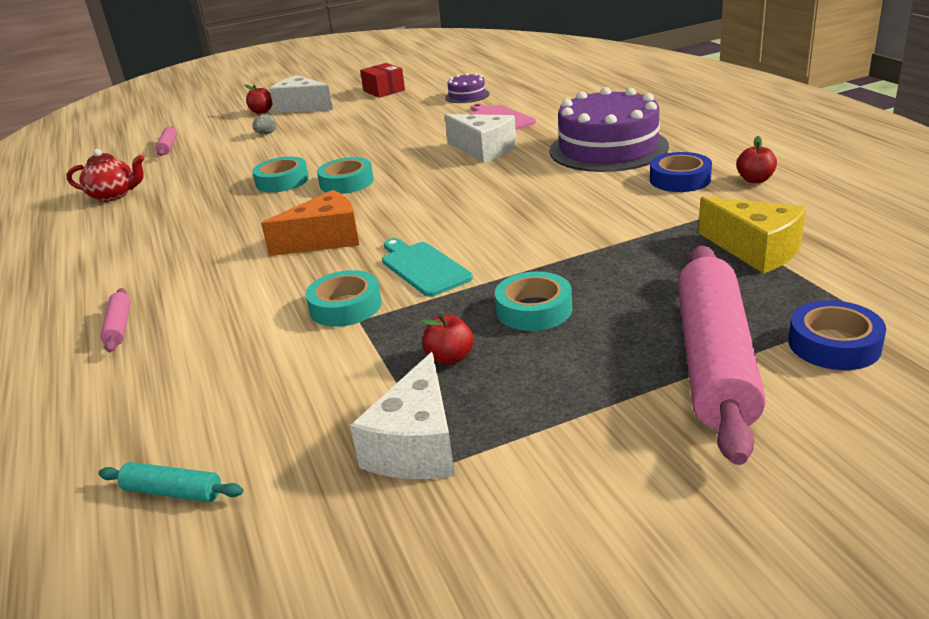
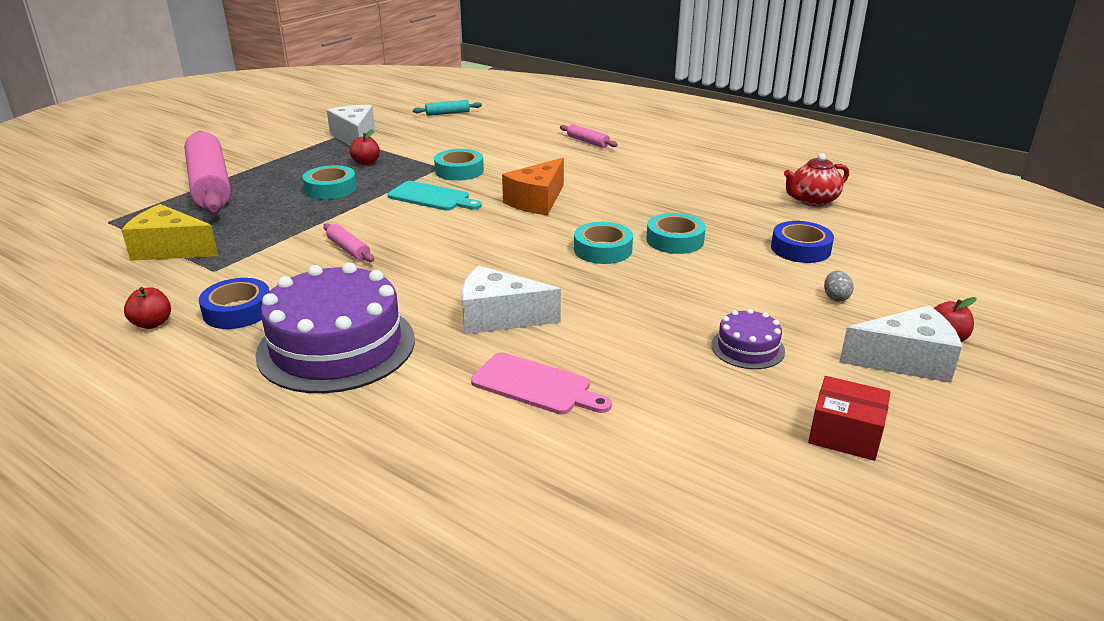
camera: 145 degrees right, 0 degrees up
(168, 147) = (914, 257): pink rolling pin -> pink rolling pin (349, 249)
(467, 96) = (661, 443): purple cake -> purple cake (747, 348)
(834, 344) = (135, 202): blue tape -> blue tape (800, 249)

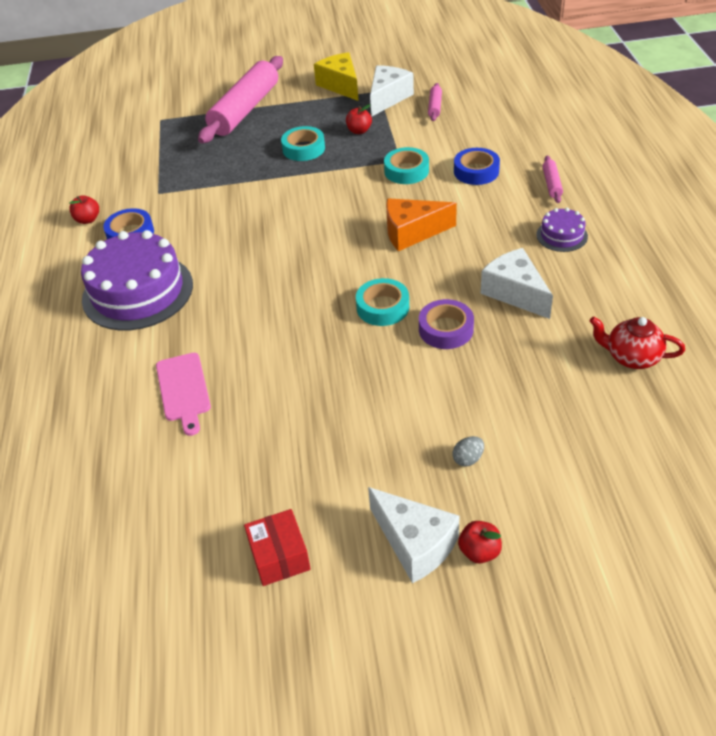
camera: 50 degrees right, 15 degrees up
(170, 249) = (160, 162): yellow cheese -> yellow cheese (340, 85)
(349, 249) = (241, 214): pink rolling pin -> pink rolling pin (435, 107)
(432, 197) = (351, 190): turquoise cutting board -> none
(448, 113) = (491, 97): turquoise rolling pin -> none
(499, 317) = (238, 325): white cheese -> white cheese (515, 293)
(675, 240) = (446, 329): turquoise tape -> purple tape
(747, 348) = (334, 453): purple cake -> purple cake (562, 235)
(800, 249) = (526, 398): blue tape -> blue tape (476, 171)

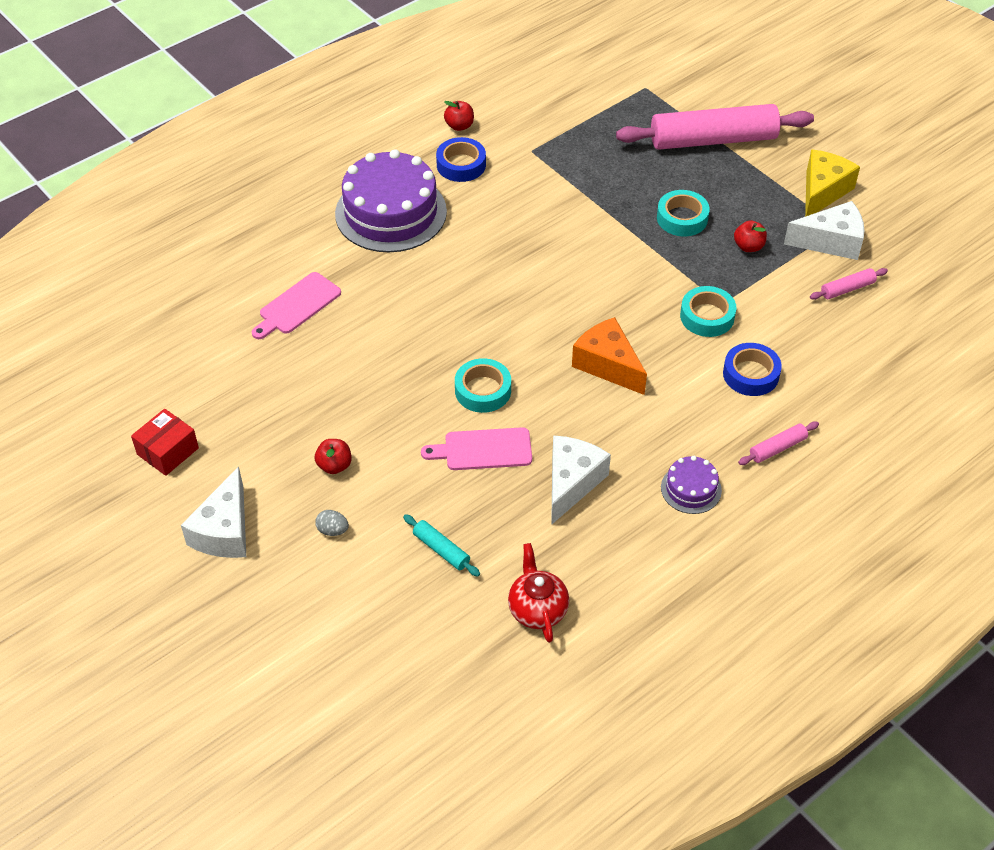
camera: 55 degrees right, 5 degrees up
(446, 329) = (483, 450): purple tape -> pink cutting board
(479, 551) = (239, 576): red apple -> red apple (334, 465)
(535, 393) = (441, 550): none -> turquoise rolling pin

